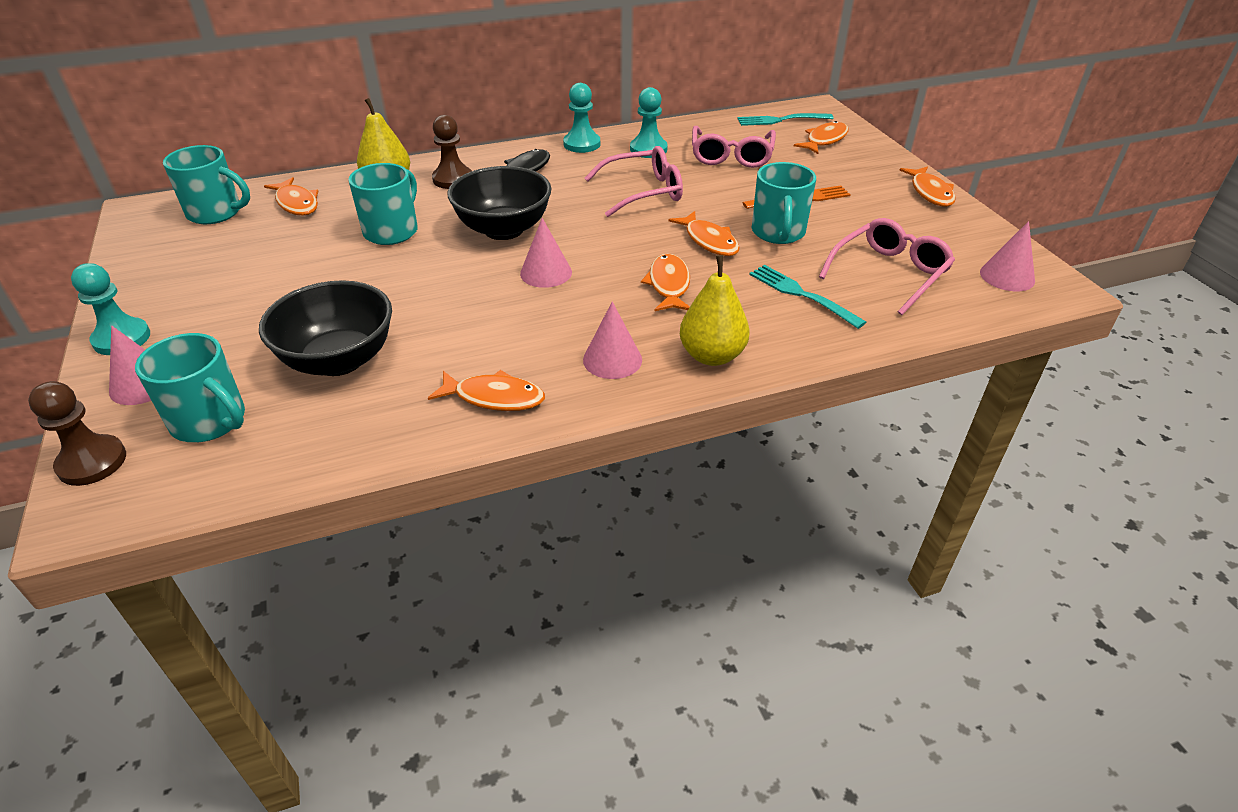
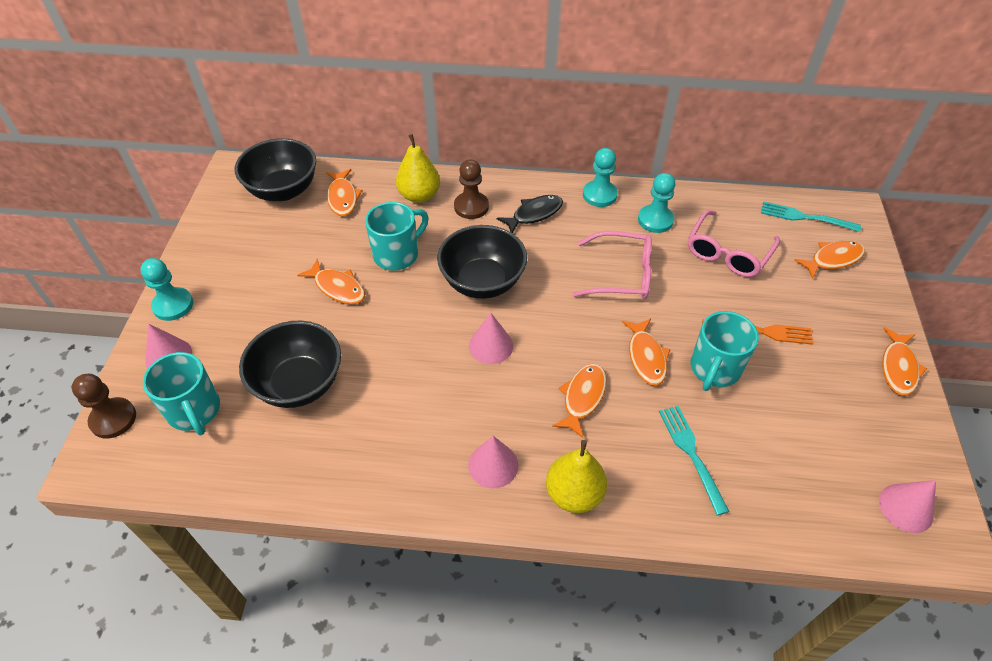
camera: 25 degrees right, 10 degrees up
(216, 213) = (283, 190): turquoise mug -> black bowl
(494, 397) = (387, 468): orange fish -> orange fish (337, 288)
(889, 273) = (789, 459): pink glasses -> none

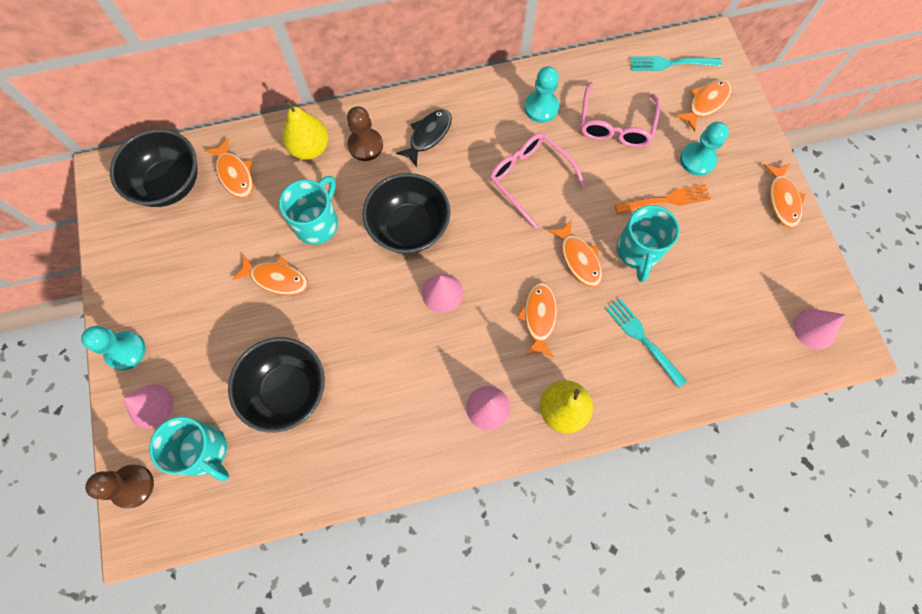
camera: 20 degrees left, 20 degrees up
(599, 195) = (481, 94): turquoise pawn -> turquoise pawn (697, 160)
(621, 274) = (530, 179): pink glasses -> pink glasses turned 120 degrees counterclockwise

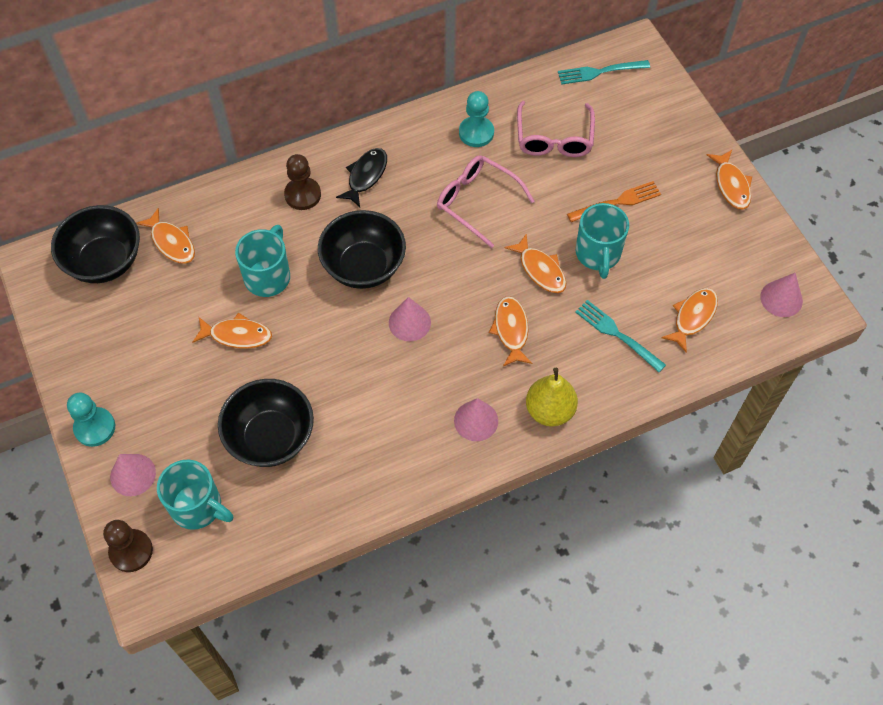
camera: 10 degrees left, 10 degrees down
(310, 148) = (245, 205): yellow pear -> none
(697, 160) = (641, 160): turquoise pawn -> none
(705, 103) = (641, 105): orange fish -> orange fish (693, 317)

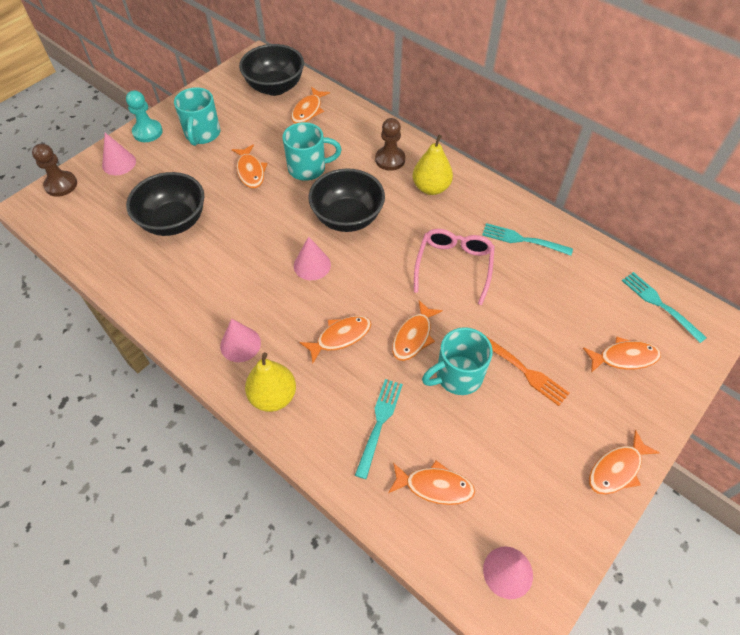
camera: 65 degrees right, 5 degrees down
(198, 507) = (104, 205): turquoise mug -> turquoise mug (202, 134)
(366, 176) = (431, 188): black fish -> yellow pear
(476, 133) = (522, 240): turquoise pawn -> turquoise fork
(554, 138) = (559, 296): pink glasses -> none
(638, 126) = (624, 358): none -> orange fish

